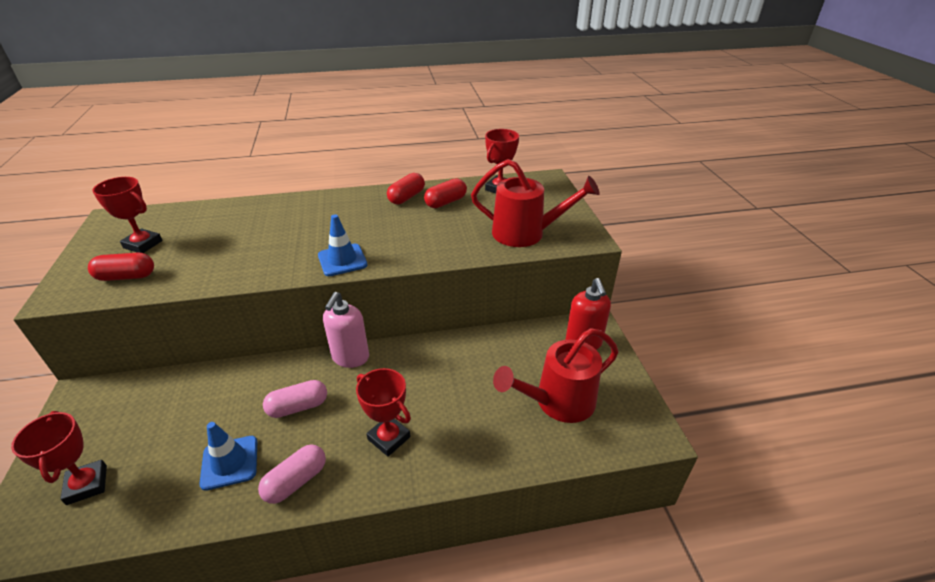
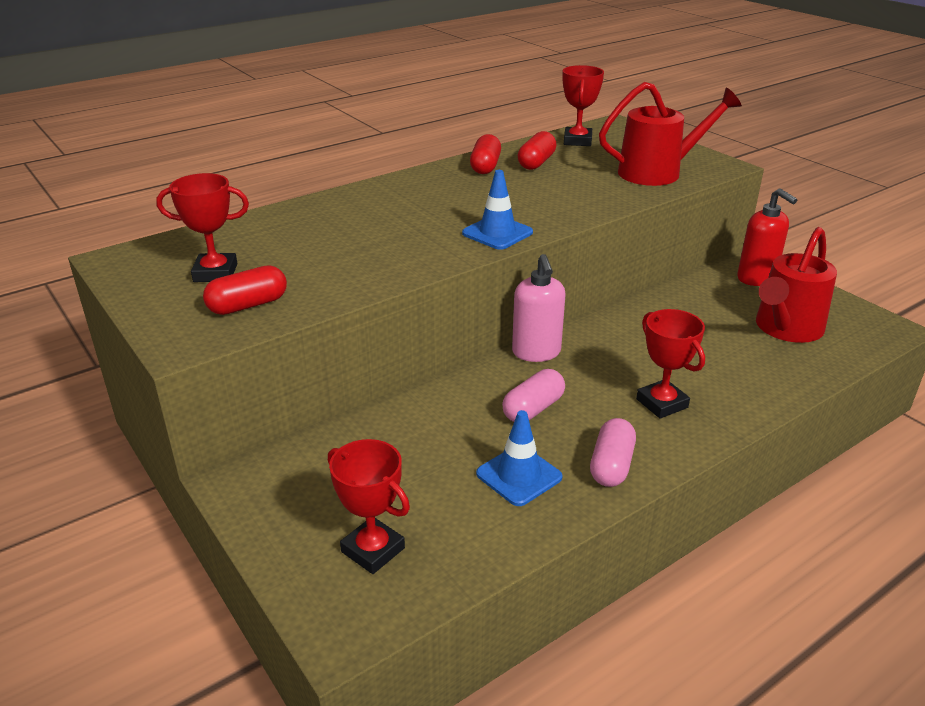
camera: 25 degrees left, 5 degrees down
(389, 438) = (662, 403): red trophy -> red trophy turned 45 degrees clockwise

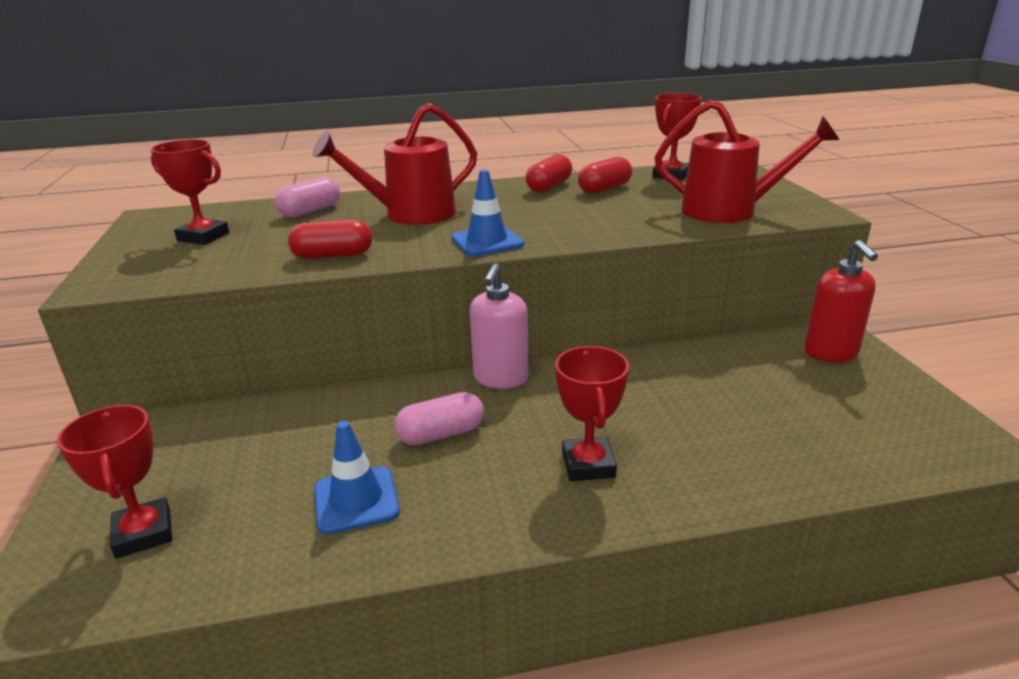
camera: 25 degrees right, 5 degrees down
(248, 305) = (189, 265): red capsule -> red capsule (333, 255)
(611, 465) = (464, 519): pink capsule -> pink capsule (310, 211)
(785, 329) = (823, 417): red watering can -> red watering can (410, 215)

